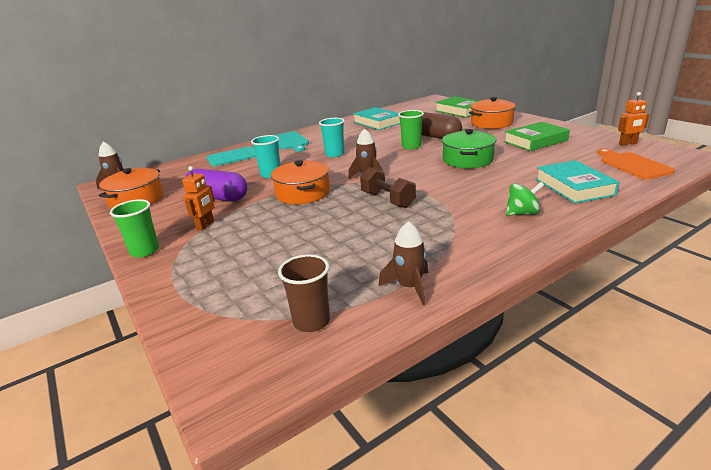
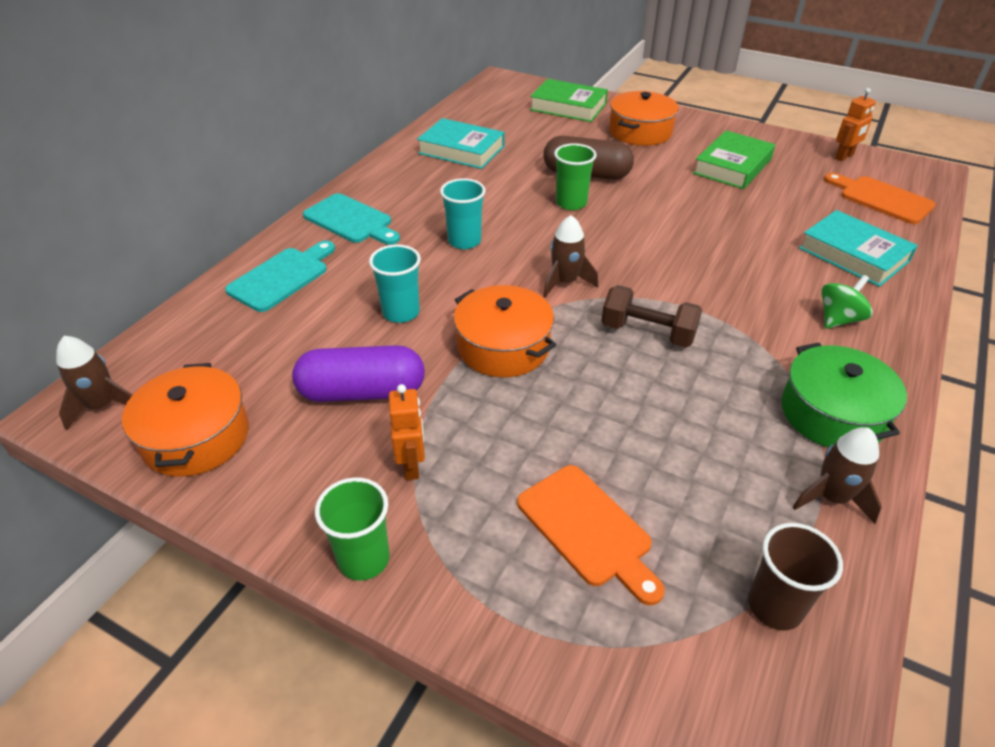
camera: 30 degrees left, 15 degrees up
(254, 266) = (587, 529): none -> orange cutting board
(467, 160) = (679, 221): green pot -> green pot (832, 413)

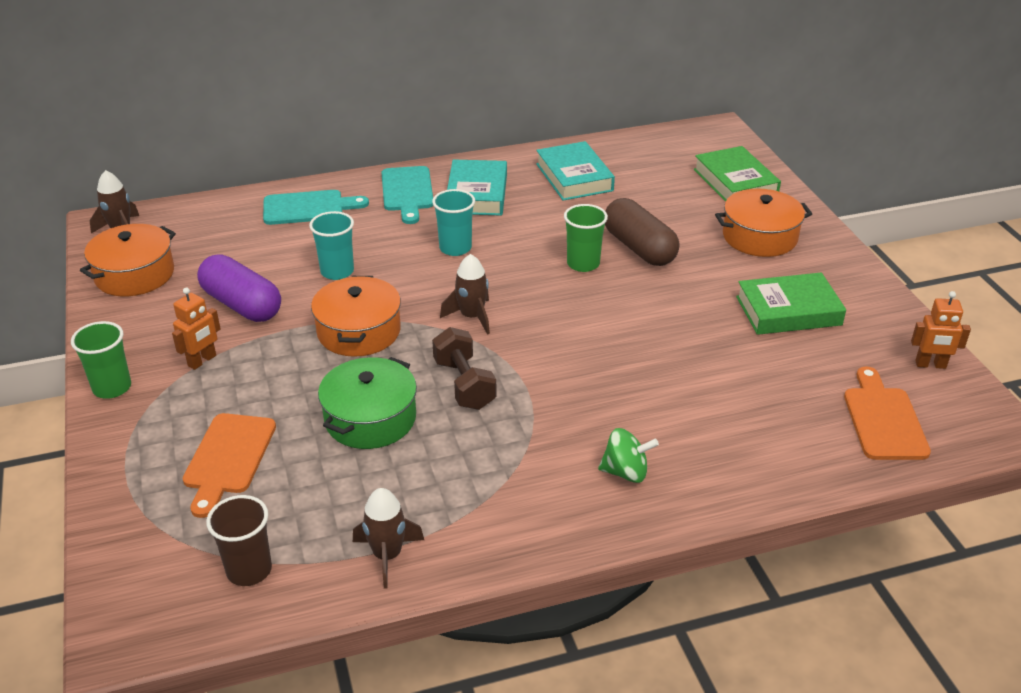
camera: 45 degrees right, 5 degrees down
(832, 413) = (488, 518): green pot -> green pot (370, 418)
(853, 254) = (746, 441): turquoise book -> turquoise book (477, 194)

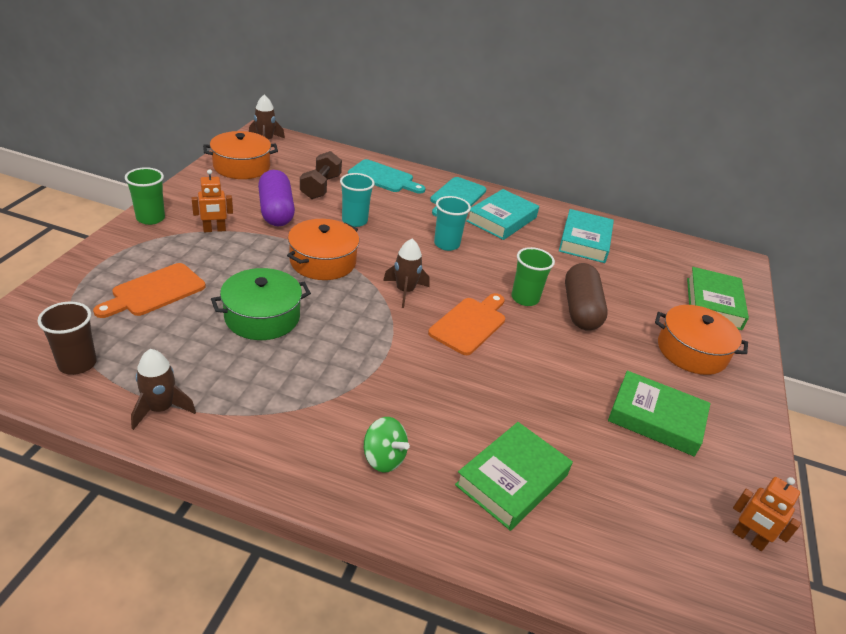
camera: 30 degrees right, 0 degrees up
(464, 384) = (347, 330): brown dumbbell -> brown dumbbell (321, 187)
(738, 425) = (512, 480): none -> green book
(884, 420) = (650, 557): orange cutting board -> orange cutting board (470, 324)

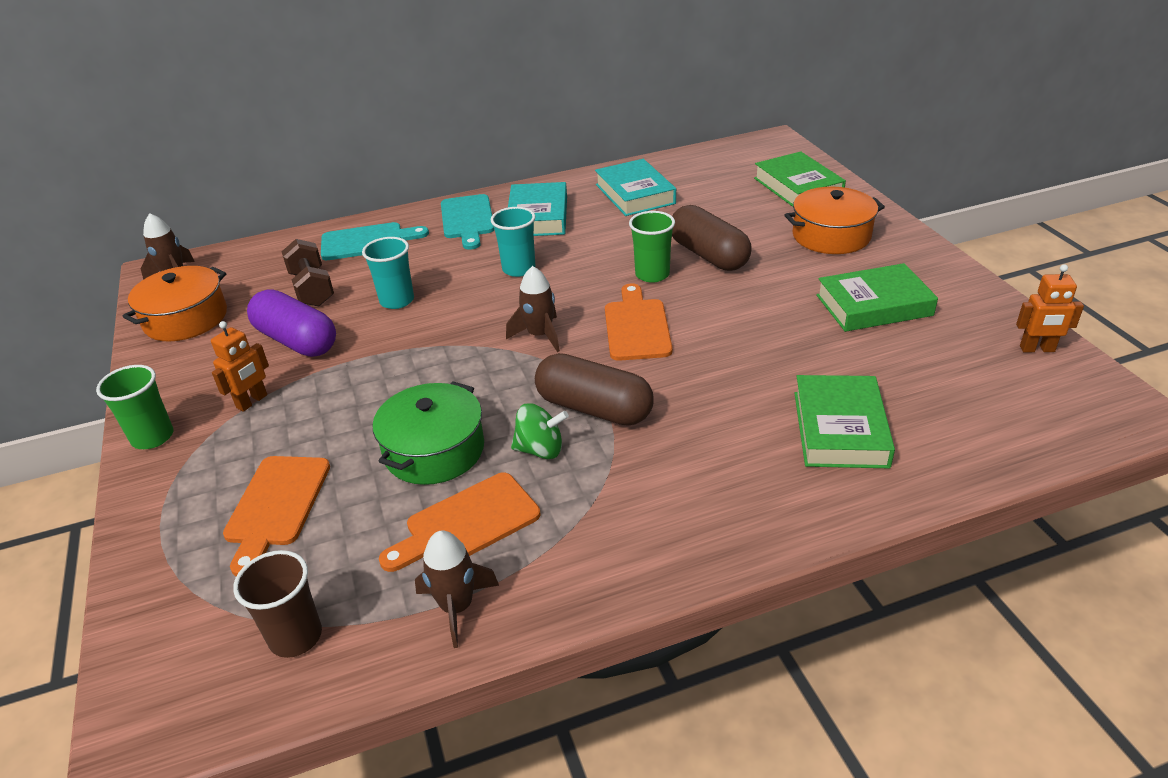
camera: 30 degrees left, 0 degrees up
(224, 368) = (467, 523): none -> orange cutting board
(323, 261) = (420, 359): orange pot -> none
(377, 355) = (594, 408): none -> brown capsule
(383, 458) = (722, 489): green spinning top -> green spinning top (540, 450)

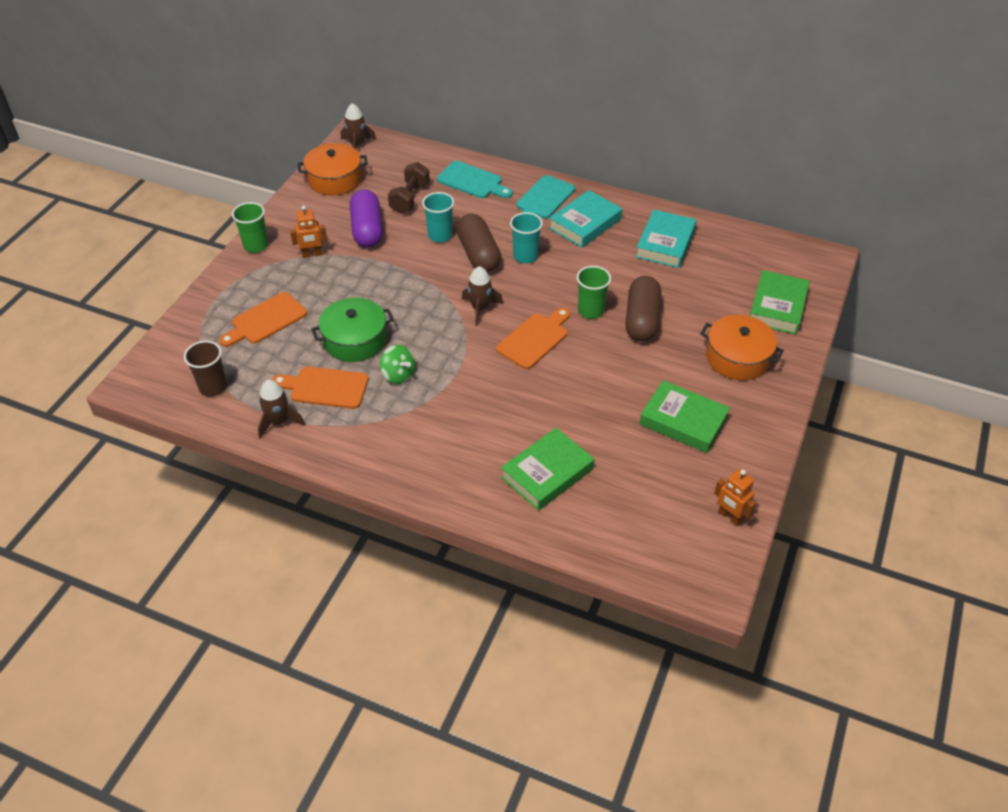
camera: 40 degrees right, 10 degrees up
(594, 408) = (449, 371): brown capsule -> brown capsule (478, 254)

